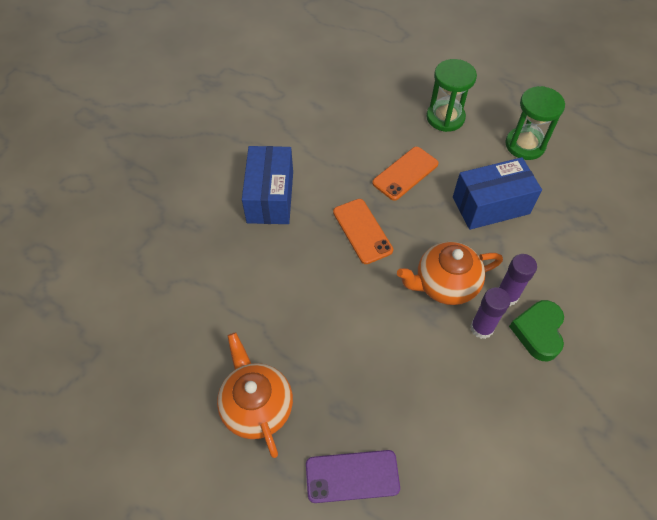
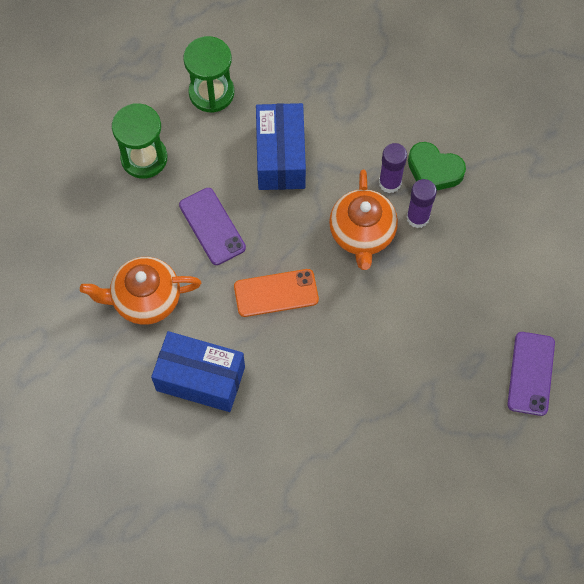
camera: 75 degrees left, 10 degrees up
(257, 406) = (447, 443): orange teapot -> orange teapot (145, 299)
(405, 173) = (212, 226): orange phone -> purple phone

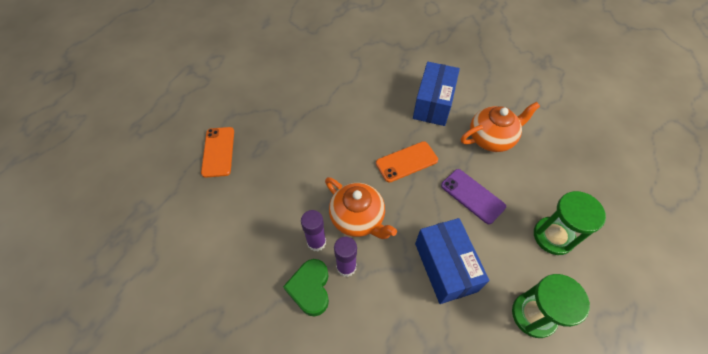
camera: 165 degrees right, 10 degrees down
(200, 378) = (433, 104): blue box -> blue box turned 75 degrees counterclockwise
(362, 233) = (358, 218): orange teapot -> orange teapot turned 150 degrees clockwise
(434, 171) = (310, 288): green heart -> green heart turned 105 degrees counterclockwise
(531, 373) = (218, 152): purple phone -> orange phone

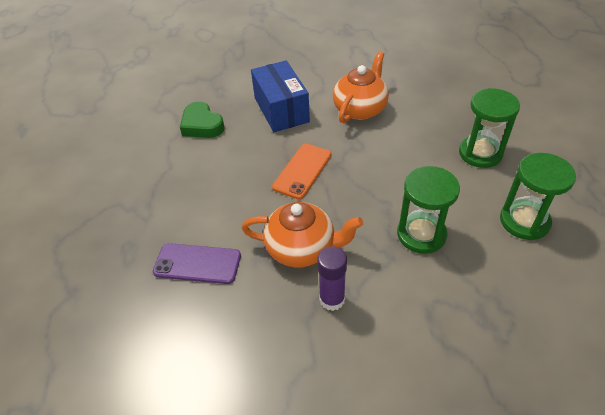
camera: 35 degrees left, 10 degrees down
(218, 152) = (76, 287): orange phone -> none
(310, 288) = (314, 346): green heart -> green heart (202, 125)
(316, 242) = (279, 298): purple glue stick -> none
(445, 267) = (421, 234): blue box -> green hourglass
(472, 196) = (388, 163): purple phone -> purple phone (197, 264)

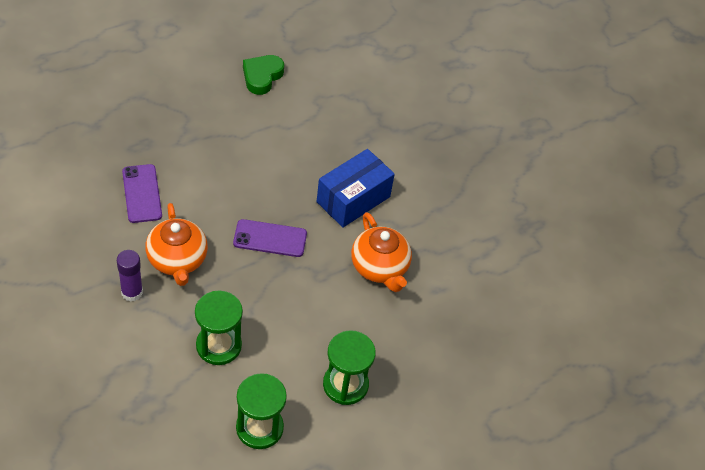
camera: 60 degrees right, 5 degrees up
(202, 125) = (307, 142): green heart -> green heart (262, 76)
(302, 171) = (270, 238): orange phone -> purple phone
(360, 109) = (379, 267): orange teapot -> orange teapot turned 60 degrees clockwise

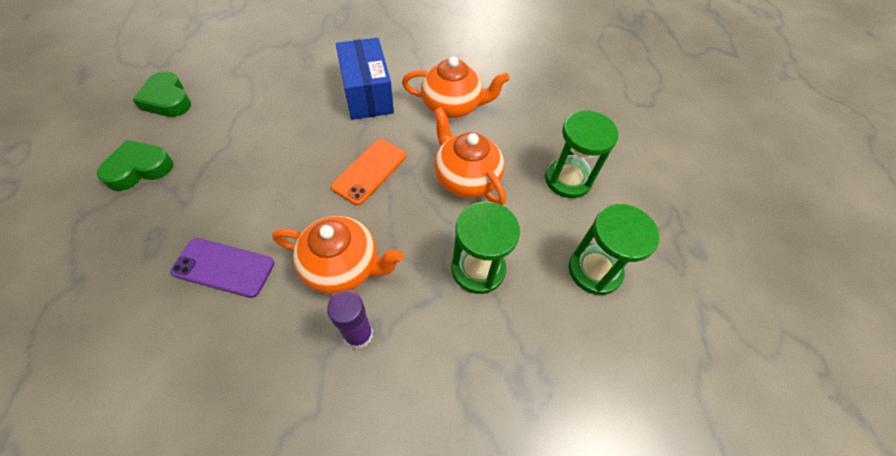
camera: 60 degrees left, 5 degrees up
(191, 101) = (139, 169): none -> green heart
(270, 238) = (370, 171): purple phone -> orange phone
(302, 307) = (466, 178): none -> orange teapot

